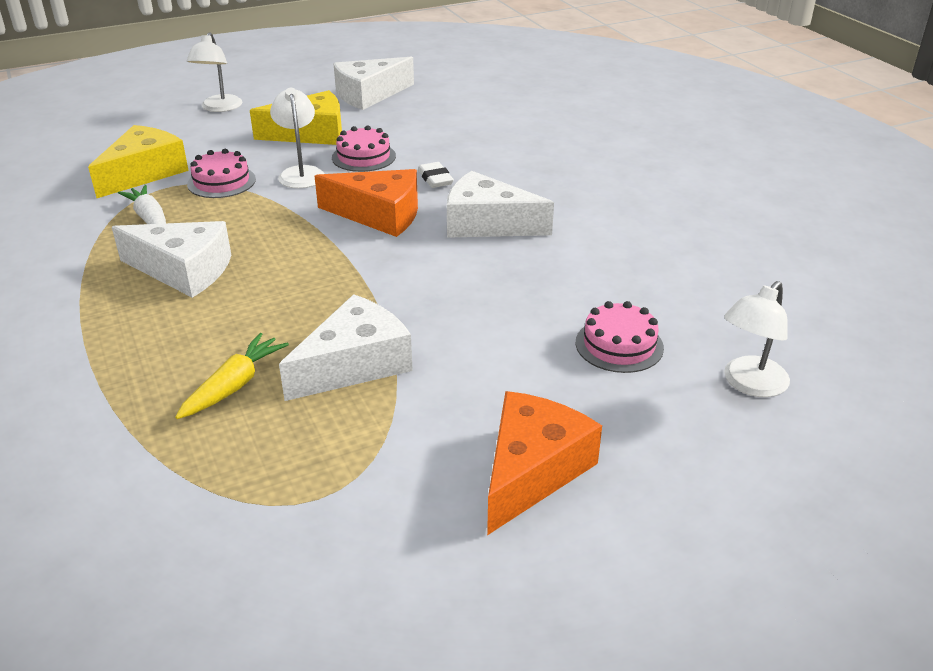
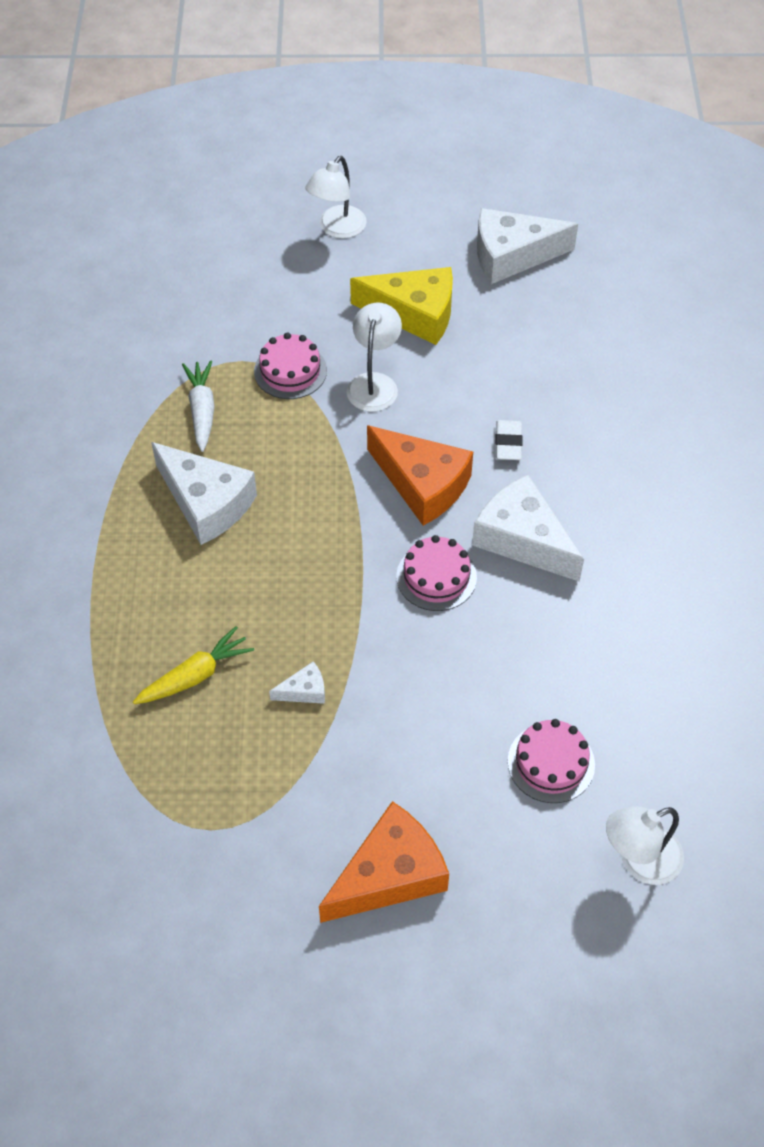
camera: 25 degrees right, 20 degrees up
(144, 173) = (221, 328): yellow cheese -> none
(355, 364) = (304, 691): white cheese -> white cheese, size x0.45
(363, 157) = (451, 377): pink cake -> pink cake (436, 576)

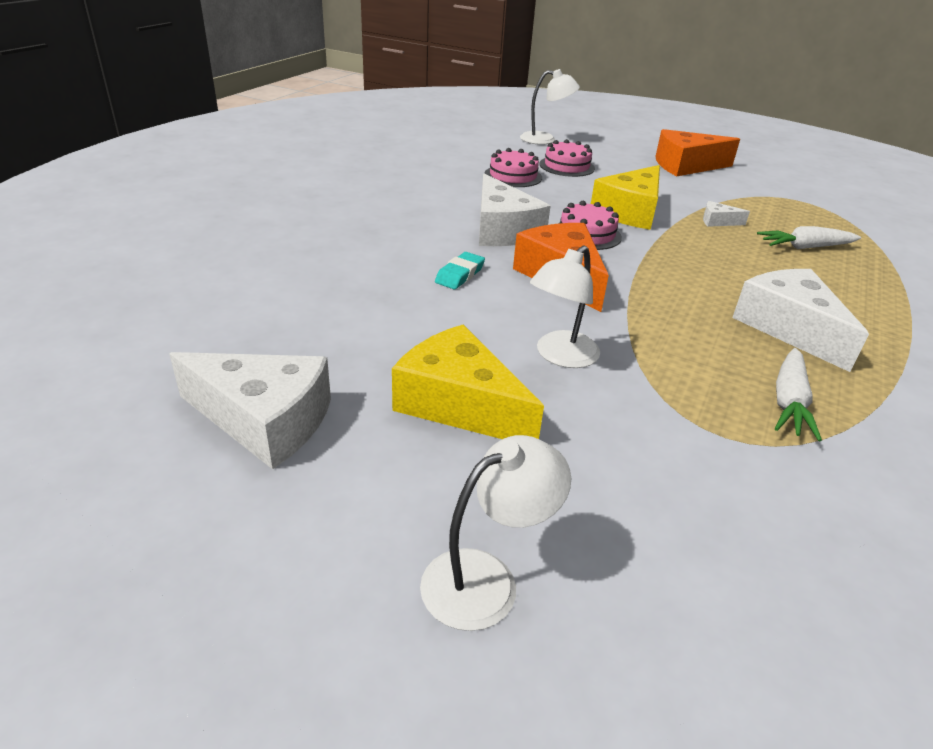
camera: 155 degrees left, 20 degrees down
(195, 675) = (805, 247): yellow carrot -> white carrot
(290, 371) = (659, 402): pink cake -> pink cake (513, 176)
(412, 659) = (630, 212): none -> yellow cheese
(508, 443) = (460, 275): white eraser -> turquoise eraser

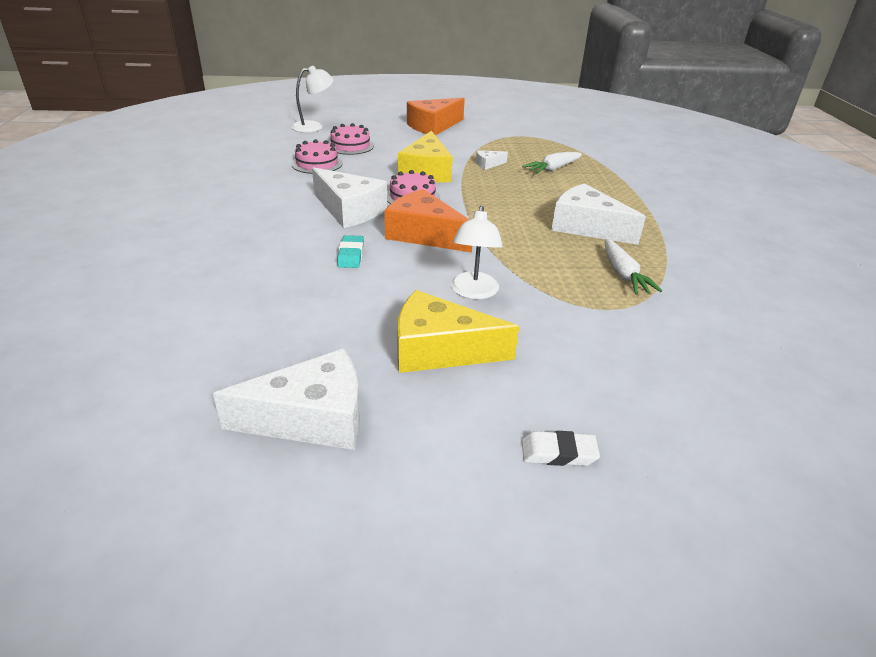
camera: 30 degrees left, 0 degrees up
(486, 579) = (558, 453): white lamp -> white eraser

